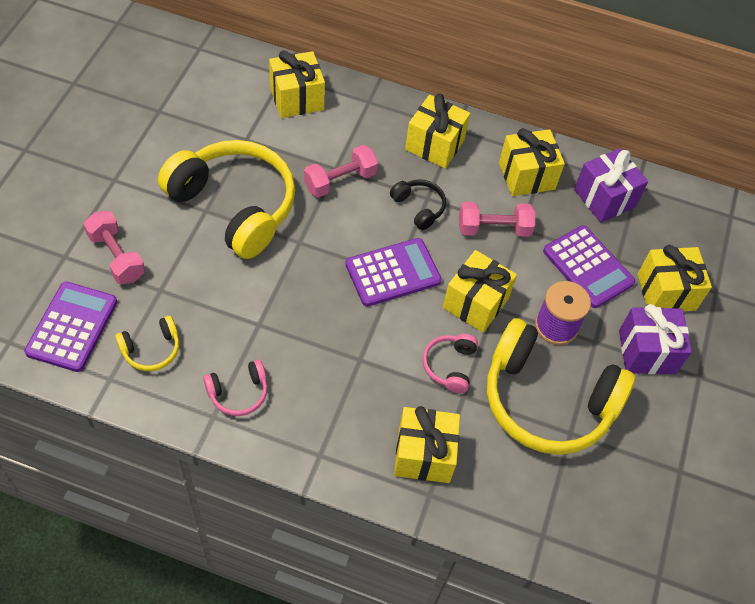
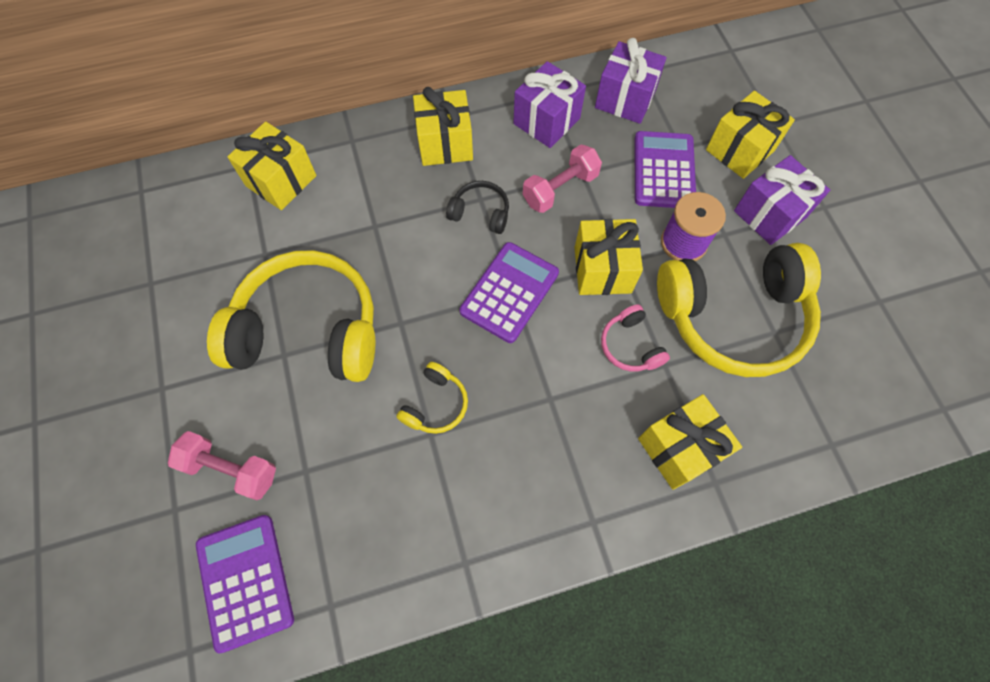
camera: 30 degrees left, 10 degrees up
(151, 349) = (347, 541): yellow headphones -> yellow headphones (435, 404)
(238, 393) = (469, 520): pink headphones -> none
(340, 181) = (388, 235): pink dumbbell -> none
(526, 176) = (546, 121): yellow gift -> purple gift
(588, 267) = (663, 170): purple calculator -> purple calculator turned 105 degrees counterclockwise

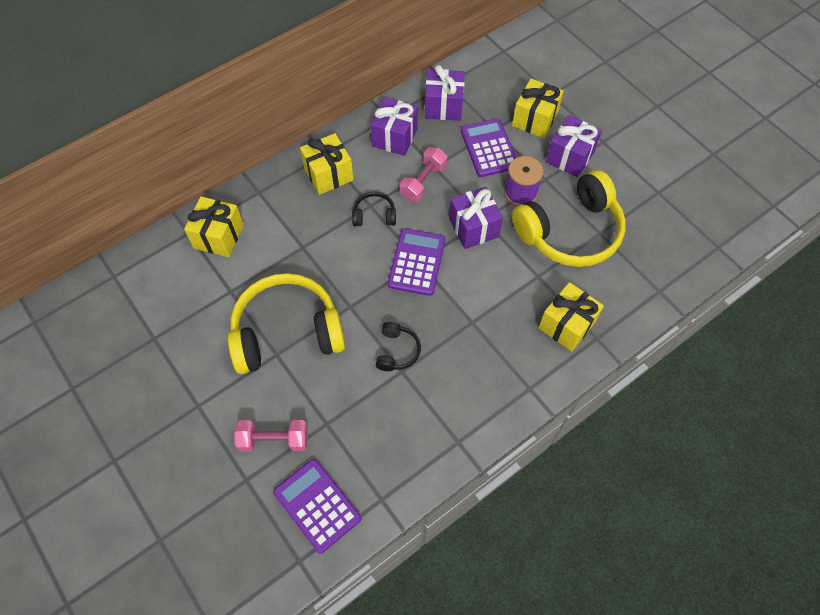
camera: 20 degrees left, 5 degrees down
(435, 404) = (397, 351): yellow headphones -> black headphones
(602, 270) = (473, 227): yellow gift -> purple gift
(630, 345) = (511, 271): pink headphones -> none

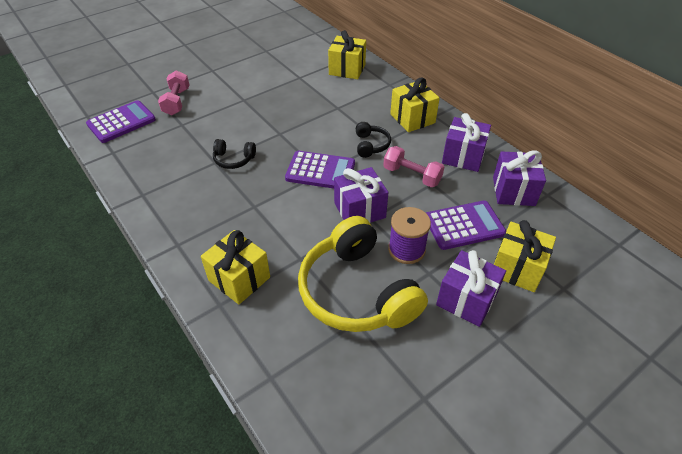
camera: 90 degrees right, 15 degrees down
(287, 332) = (261, 103): yellow headphones -> none

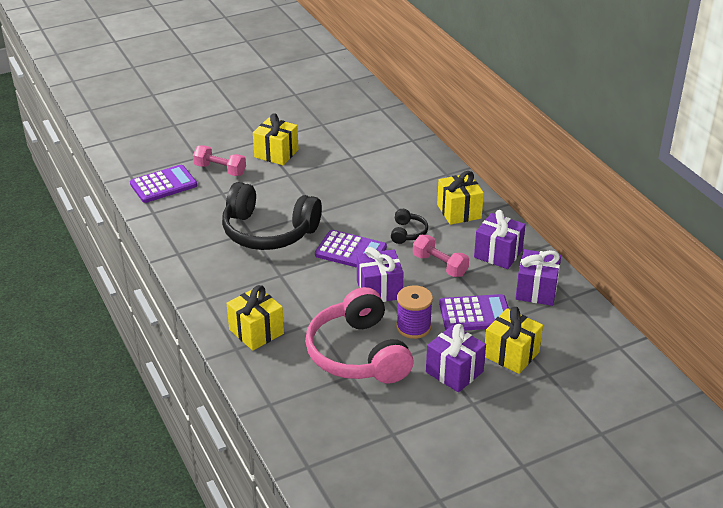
camera: 10 degrees right, 10 degrees down
(176, 102) = (220, 170): pink dumbbell -> pink dumbbell turned 75 degrees counterclockwise
(234, 159) = (268, 231): black headphones -> black headphones, size x2.30
(347, 69) = (405, 153): yellow gift -> yellow gift (276, 153)
(357, 291) = (358, 353): yellow headphones -> pink headphones

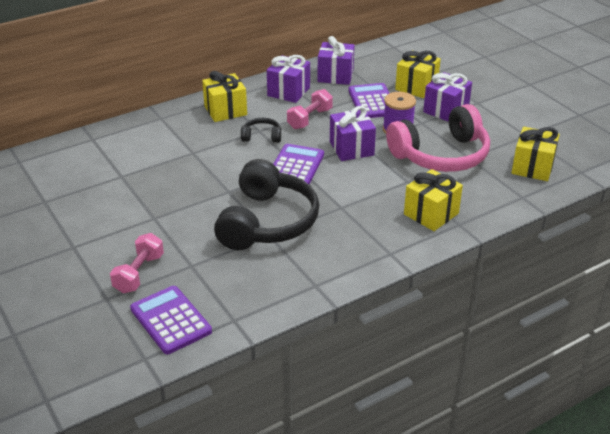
camera: 95 degrees left, 0 degrees up
(276, 153) = (106, 231): yellow gift -> yellow gift (532, 167)

